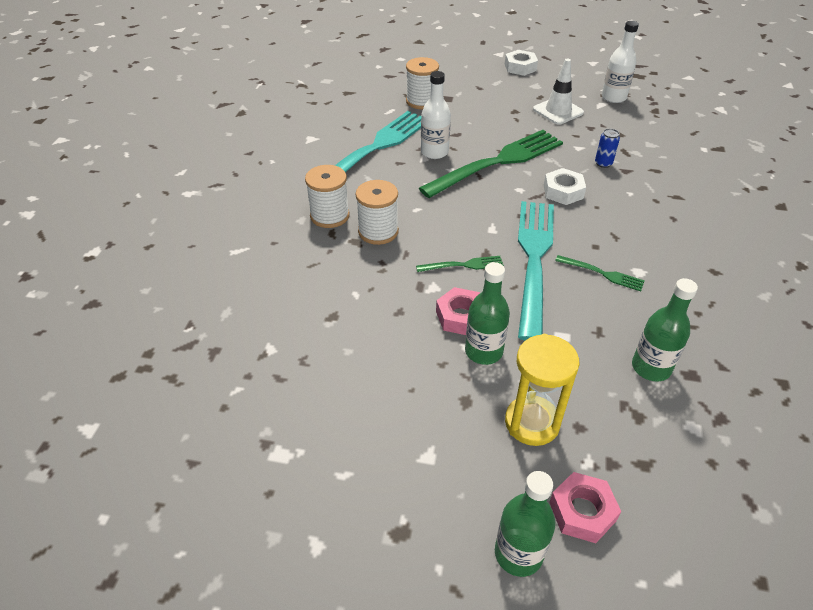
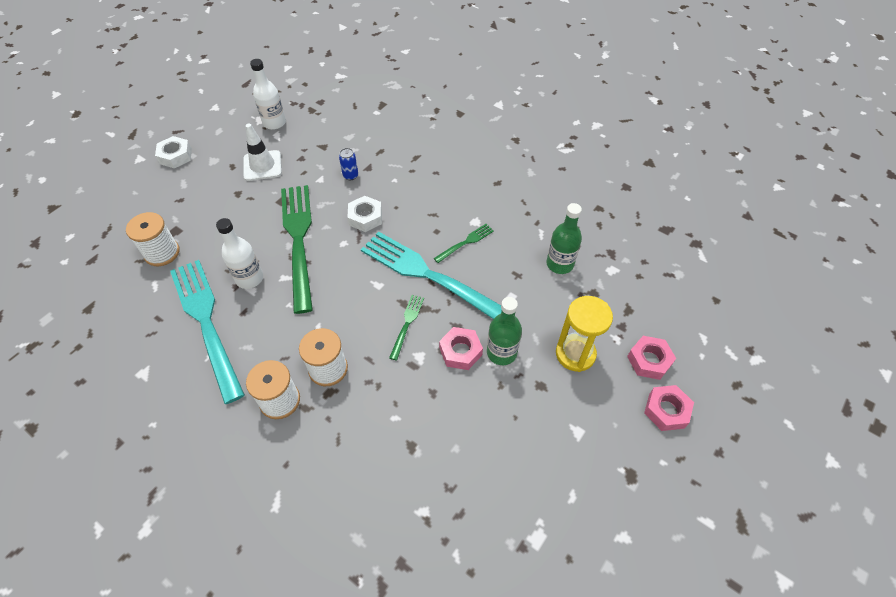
camera: 65 degrees left, 10 degrees up
(518, 553) = (666, 410): green bottle -> pink nut

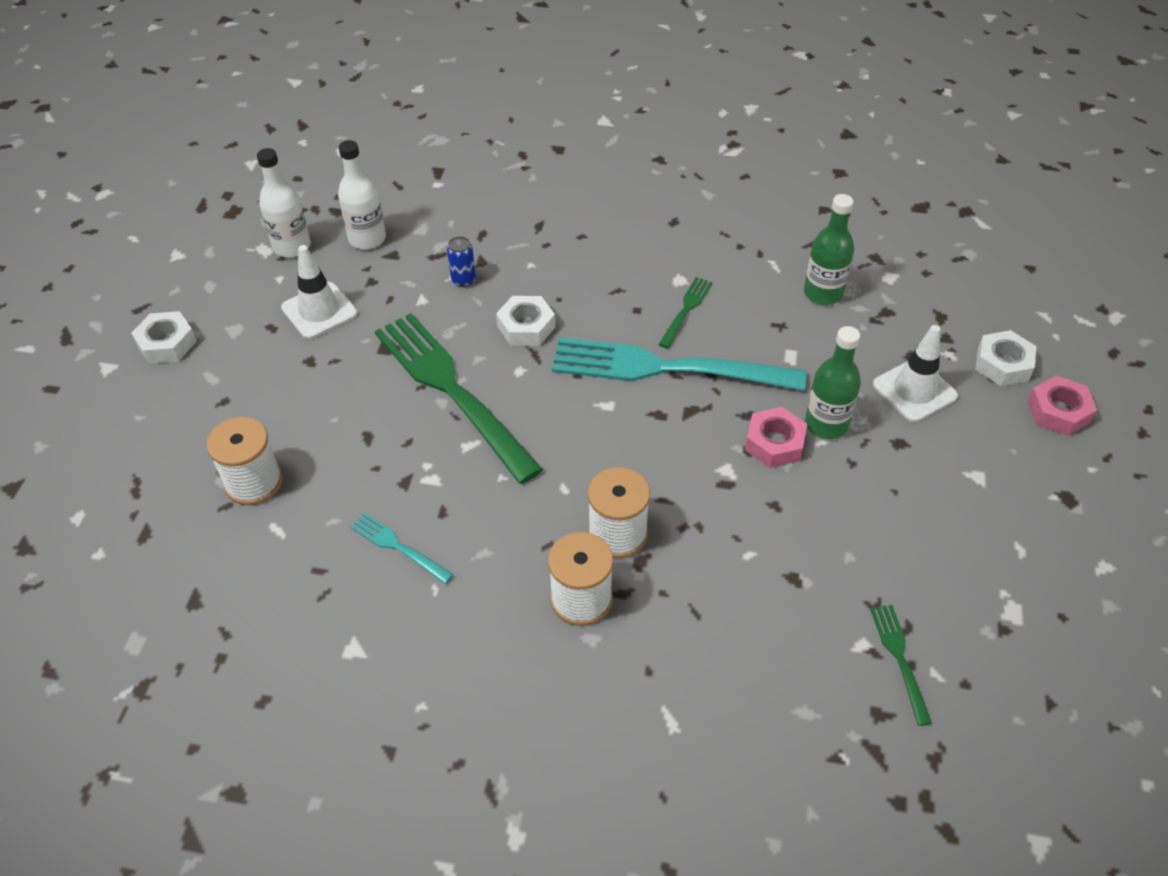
camera: 25 degrees left, 5 degrees down
(206, 323) = (398, 547): turquoise fork -> turquoise fork, size x0.43
(249, 278) = (417, 465): white bottle -> white bottle (367, 238)
(407, 324) = (682, 438): green fork -> green fork (899, 659)
(575, 354) = (914, 390): yellow hourglass -> white traffic cone
(649, 360) = (1002, 364): pink nut -> white nut

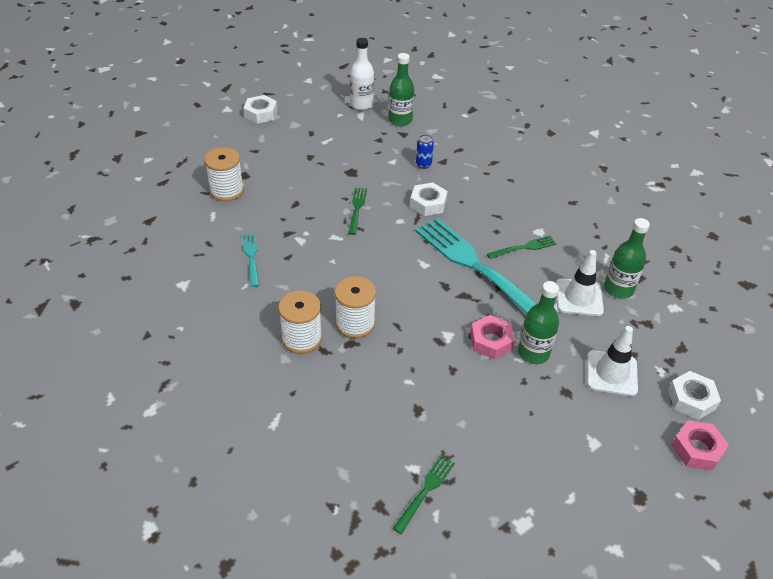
camera: 40 degrees right, 5 degrees down
(319, 311) = (340, 138): white traffic cone -> white traffic cone (579, 297)
(367, 238) = (400, 120): white bottle -> green bottle
(452, 390) = (357, 209): green fork -> green fork, size x0.43

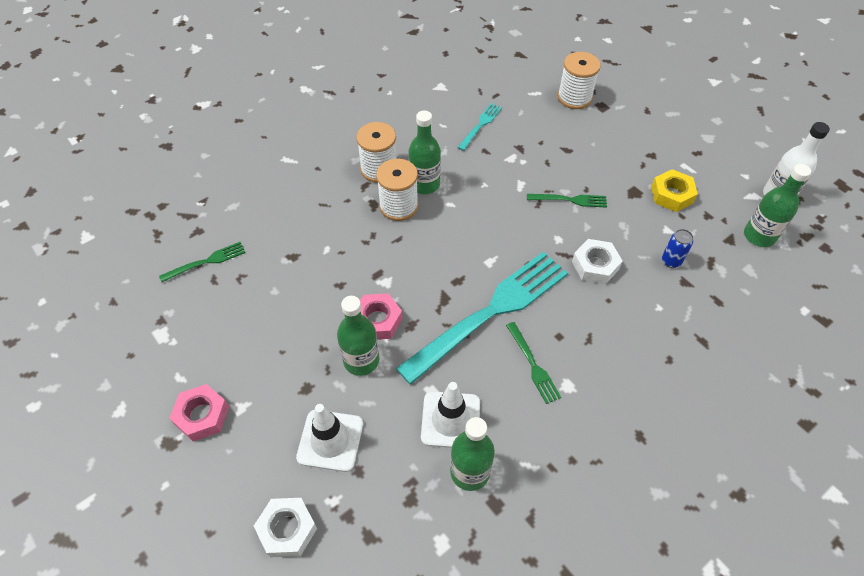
camera: 90 degrees right, 10 degrees up
(251, 257) = (480, 125): turquoise fork -> turquoise fork turned 45 degrees counterclockwise
(261, 113) = (717, 108): white nut -> none
(328, 303) = (424, 184): none -> green bottle
(356, 153) = (671, 195): none -> yellow nut
(425, 491) = (206, 262): green fork -> green fork turned 60 degrees counterclockwise
(697, 449) = (217, 519): pink nut -> pink nut (202, 415)

